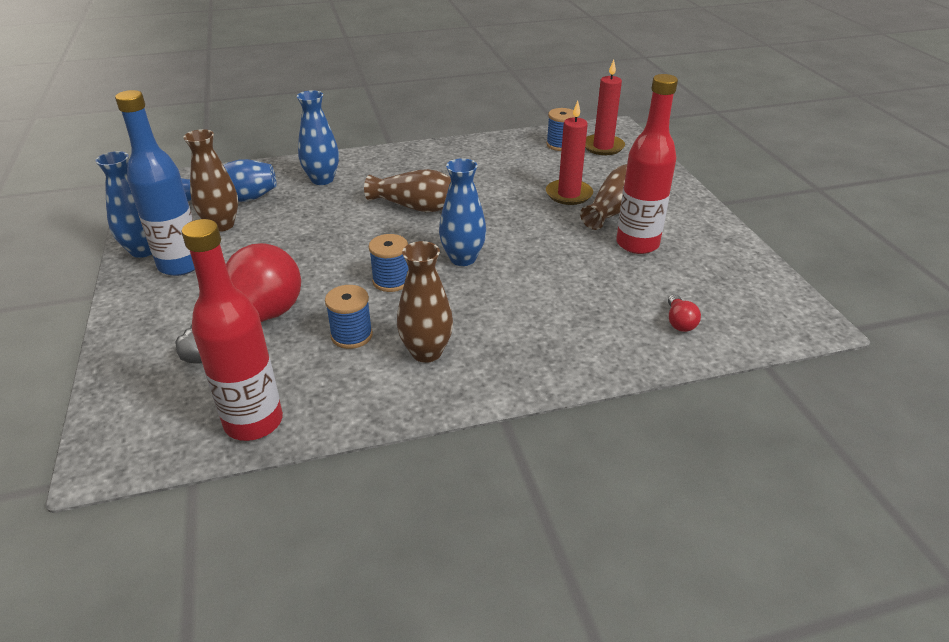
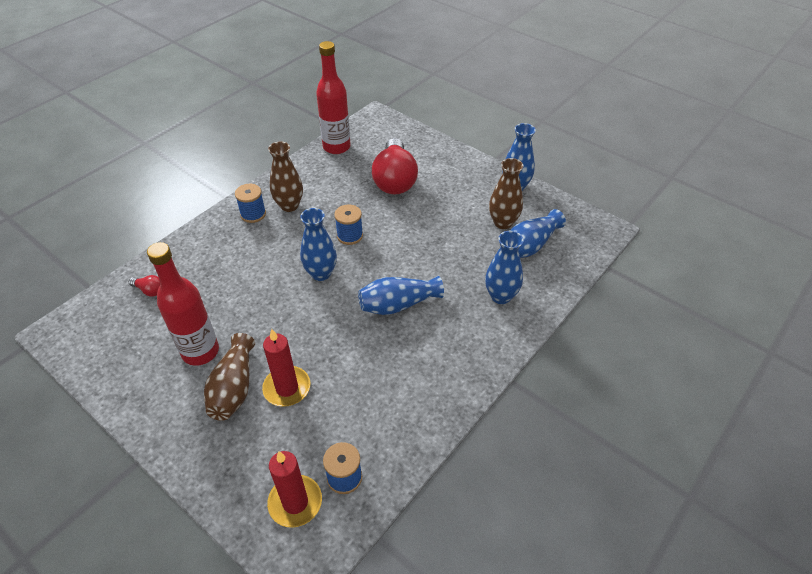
camera: 145 degrees right, 10 degrees up
(181, 265) = (480, 189): blue bottle -> none
(351, 335) = (336, 196): blue spool -> blue spool (253, 214)
(416, 207) = (398, 305): brown vase -> blue vase
(679, 322) = (149, 290): red light bulb -> red light bulb turned 150 degrees clockwise

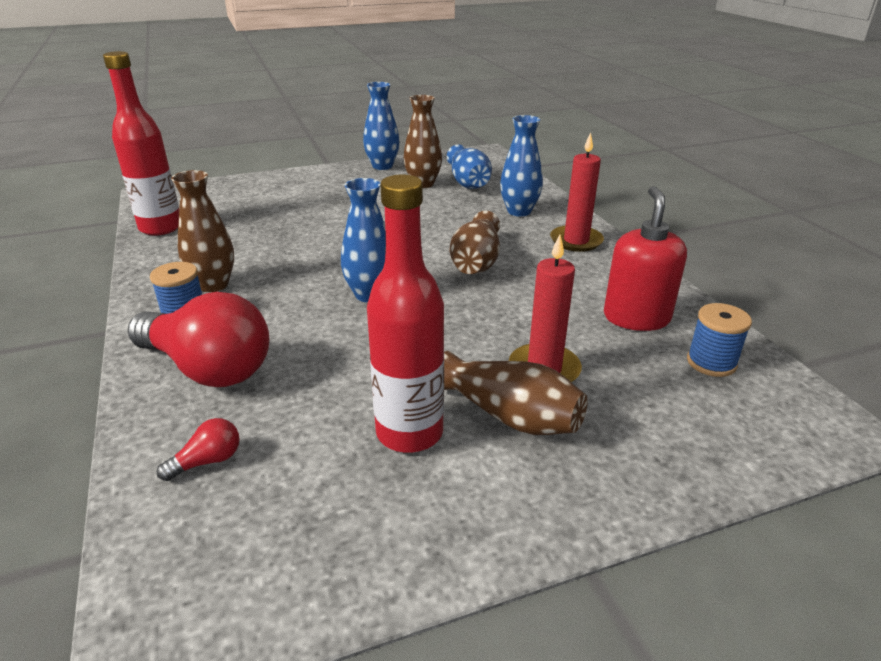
camera: 60 degrees left, 15 degrees down
(295, 502) = (737, 410): red candle -> red candle (576, 241)
(350, 236) = (330, 260): blue spool -> none
(379, 419) = (636, 317): none -> red soap dispenser
(395, 179) = (278, 212): red light bulb -> red light bulb (208, 368)
(398, 305) = (476, 262): blue vase -> brown vase

